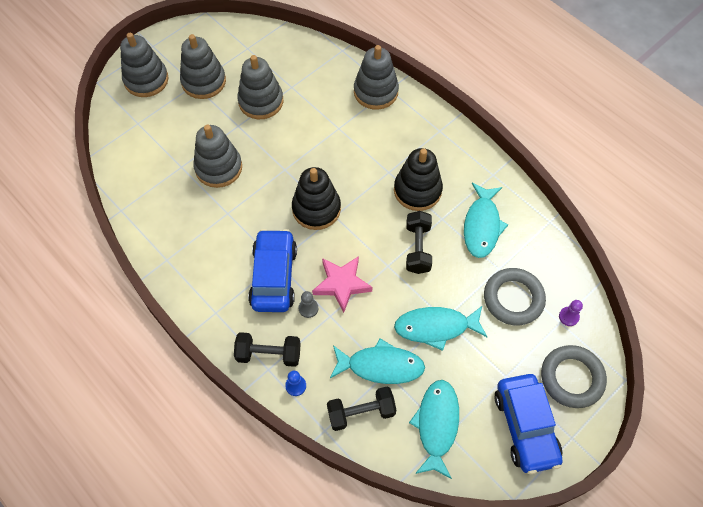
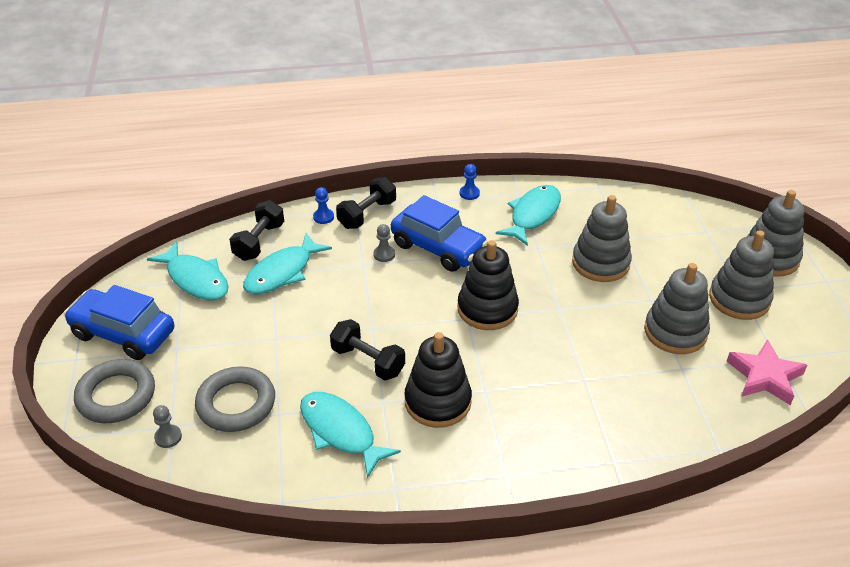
camera: 125 degrees right, 20 degrees down
(189, 295) = (469, 193): none -> blue pawn
(342, 284) = (385, 286): pink star -> pink star (764, 376)
(376, 92) = (618, 445): grey stacking toy -> none
(436, 327) = (275, 327): turquoise fish -> turquoise fish (533, 215)
(568, 317) = (168, 437): purple pawn -> grey pawn

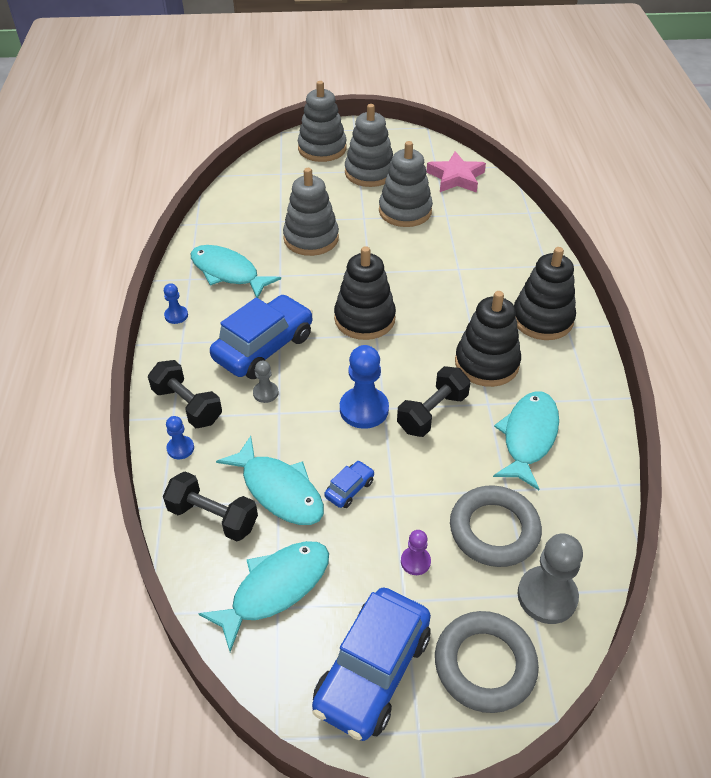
camera: 85 degrees left, 5 degrees up
(168, 437) = (547, 596): grey pawn -> grey pawn, size x1.90
(210, 354) = (415, 561): none -> purple pawn
(282, 312) = (349, 489): none -> blue car
(340, 432) = (528, 437): turquoise fish -> turquoise fish turned 150 degrees clockwise
(369, 315) = (364, 409): none -> blue pawn
(514, 452) = (542, 319): none -> black stacking toy

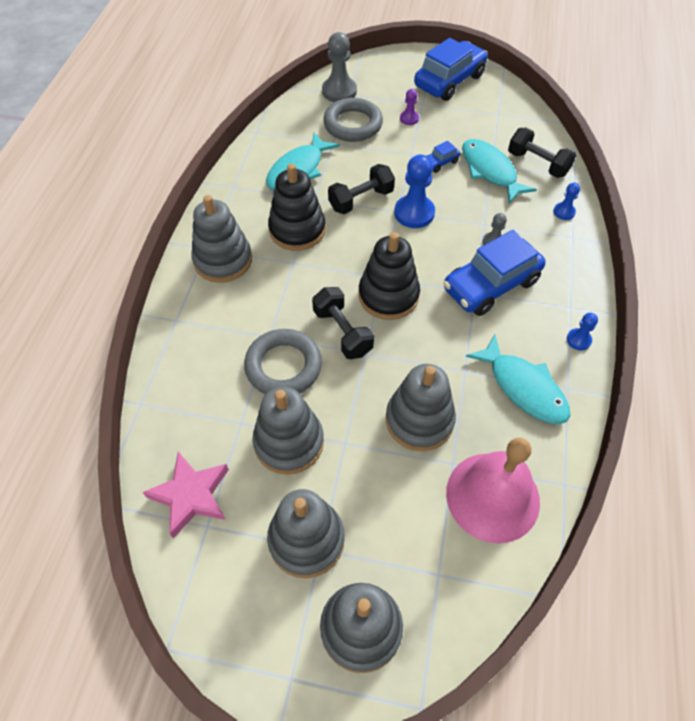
camera: 165 degrees left, 10 degrees up
(187, 405) = (560, 244): black dumbbell -> black dumbbell (343, 332)
(249, 209) = (492, 496): none -> pink bell
(275, 589) = (498, 121): turquoise fish -> none
(485, 664) = (388, 73): grey ring -> grey ring (283, 366)
(542, 319) = (223, 260): black stacking toy -> grey stacking toy

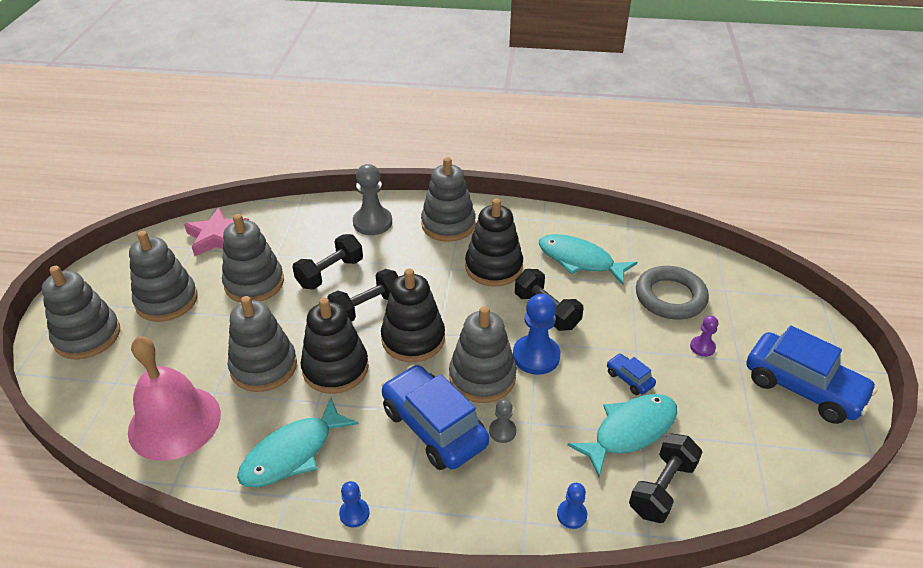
camera: 85 degrees right, 15 degrees down
(283, 366) = (330, 273): grey ring -> black dumbbell
(339, 91) = (726, 282): grey pawn -> grey pawn (372, 222)
(423, 357) = (335, 368): none -> black stacking toy
(436, 250) = (482, 377): none -> grey stacking toy

